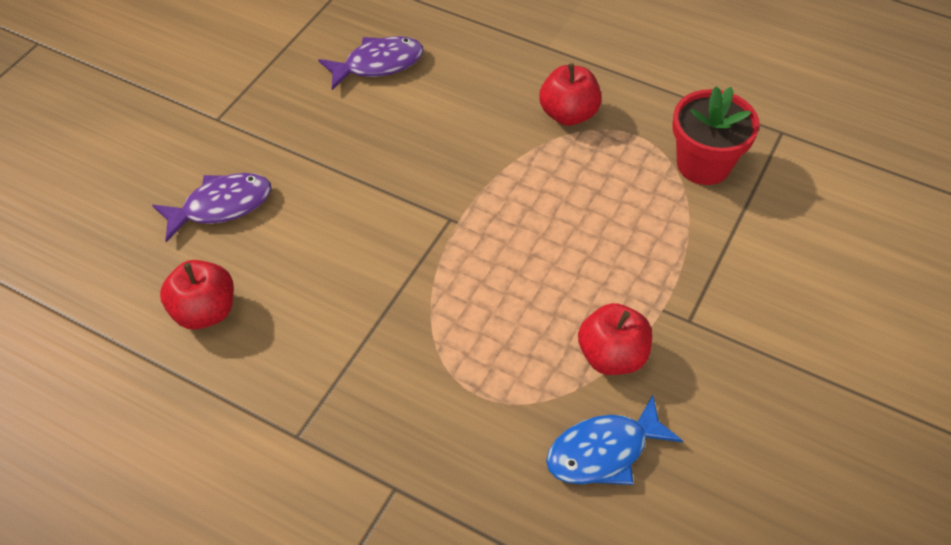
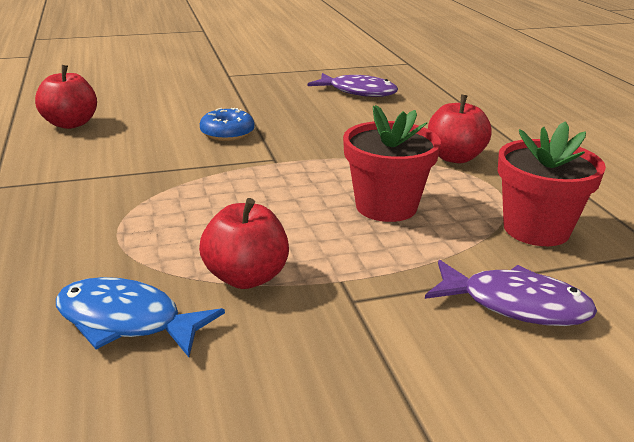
camera: 45 degrees right, 25 degrees down
(221, 206) = (163, 98): purple fish -> purple fish (515, 305)
(364, 214) = (227, 133): none -> blue donut
(597, 213) = (386, 206): none -> red flower pot

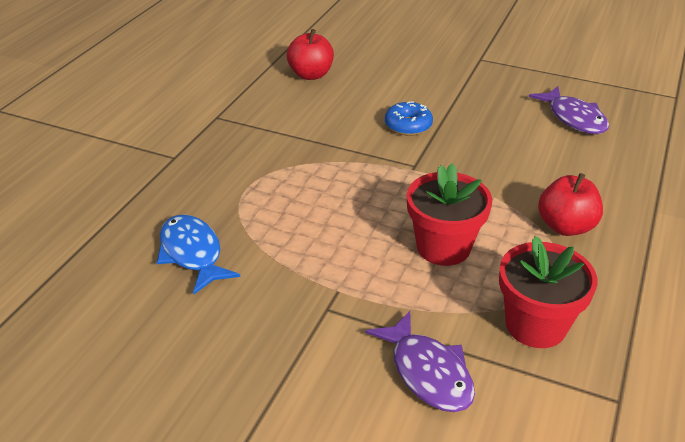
camera: 40 degrees right, 10 degrees up
(246, 277) = (284, 257): red apple -> none

